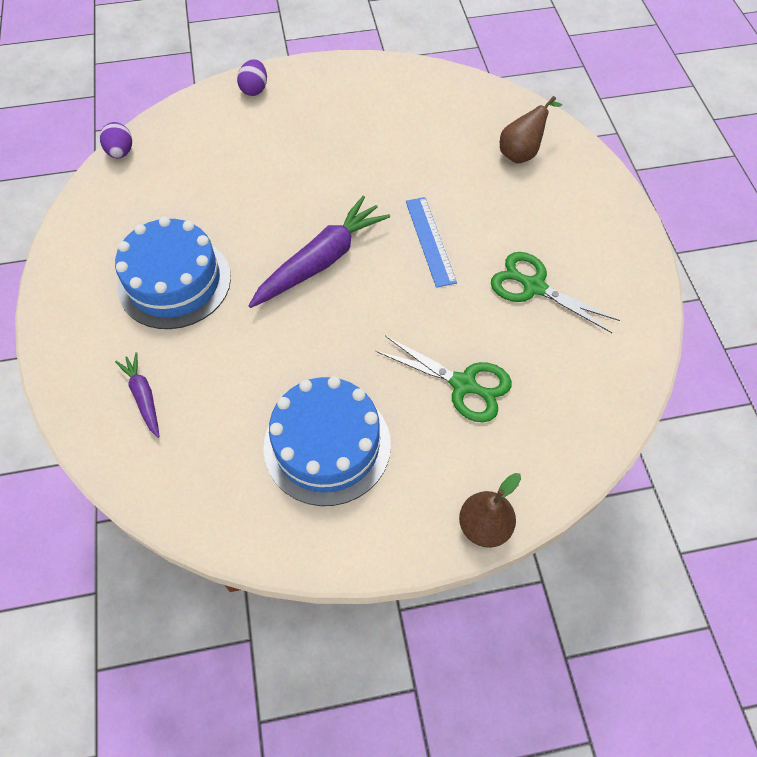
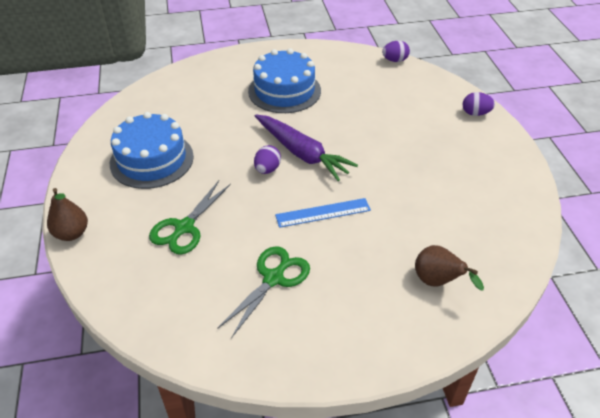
camera: 90 degrees right, 15 degrees down
(143, 397) = (201, 87): purple carrot -> none
(352, 298) = (267, 169): none -> purple egg

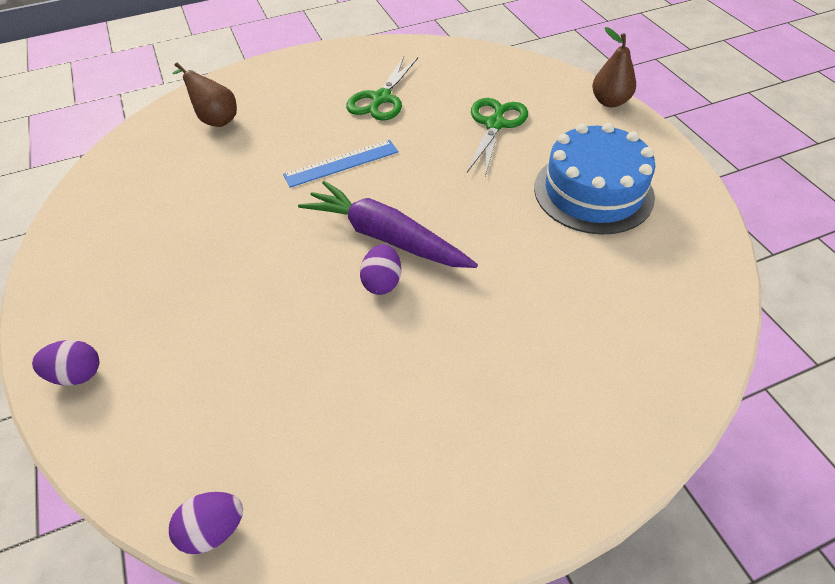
camera: 170 degrees right, 5 degrees up
(267, 169) = (427, 204): purple egg -> purple egg (382, 282)
(284, 91) = (453, 366): blue cake -> none

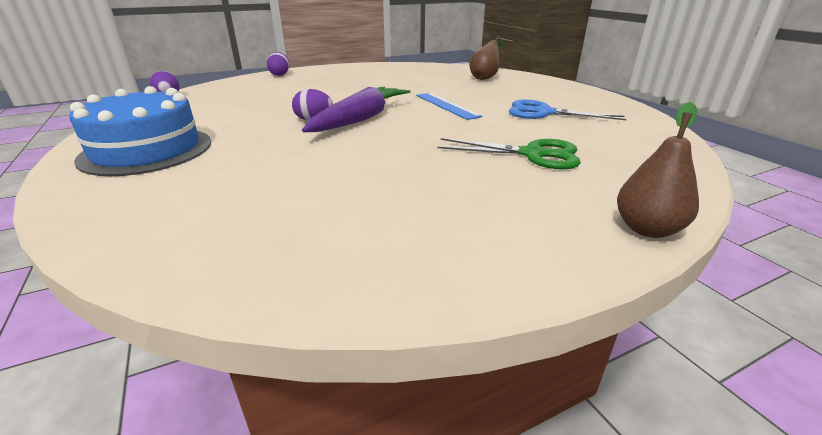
camera: 85 degrees right, 20 degrees down
(381, 99) = (543, 113): green scissors -> blue scissors
(593, 192) = (422, 202): blue cake -> blue cake (147, 150)

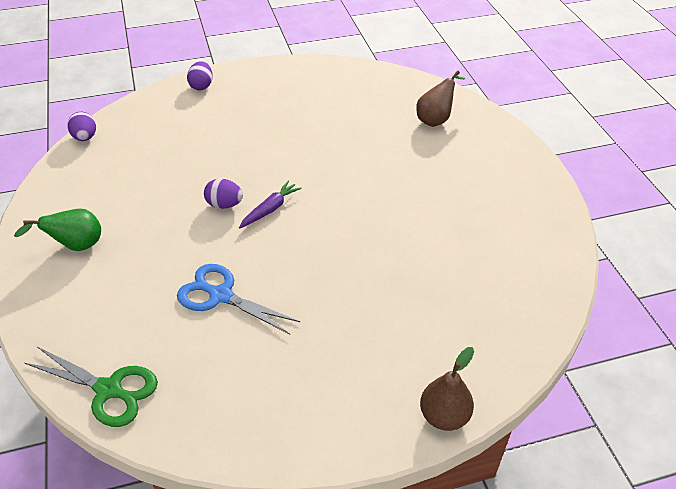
camera: 10 degrees right, 15 degrees up
(147, 150) = (76, 246): blue cake -> green pear
(361, 119) = (270, 209): purple carrot -> purple carrot, size x0.52
(446, 105) = (365, 188): blue ruler -> none
(532, 154) = (409, 298): green scissors -> green scissors (109, 390)
(543, 113) = (461, 217): blue scissors -> blue scissors (220, 295)

